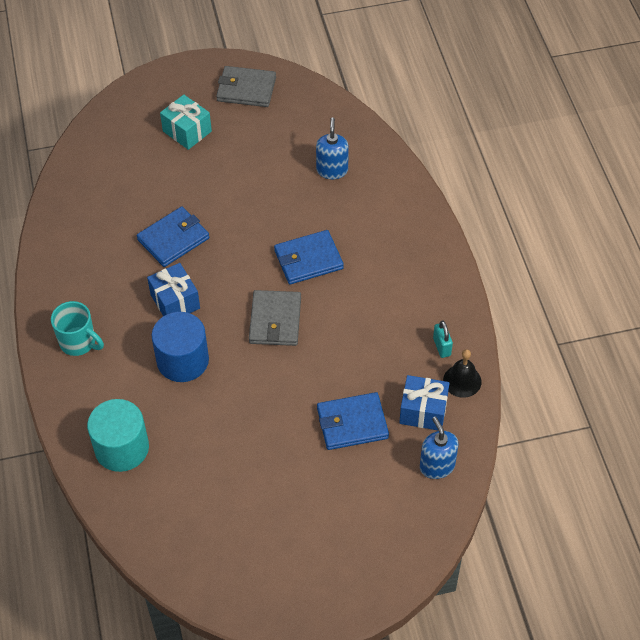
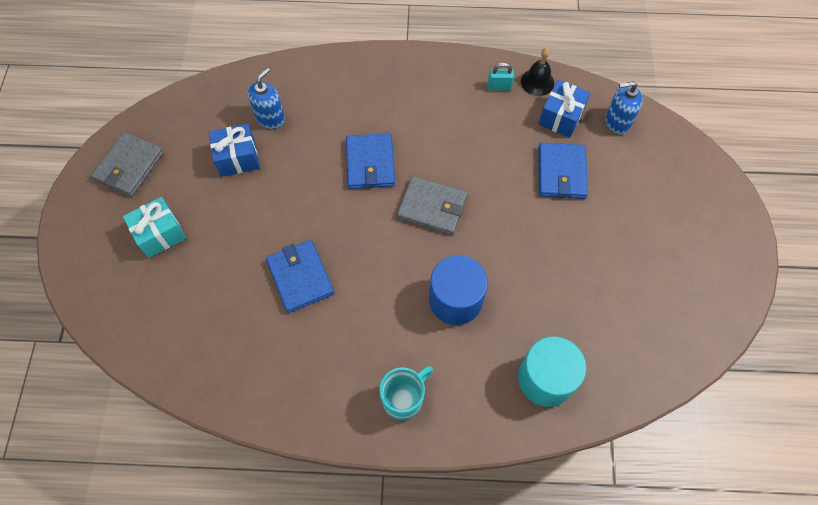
camera: 75 degrees left, 10 degrees up
(175, 301) = (381, 292): blue gift -> blue gift (238, 158)
(332, 170) = (270, 118): blue soap dispenser -> blue soap dispenser turned 105 degrees clockwise

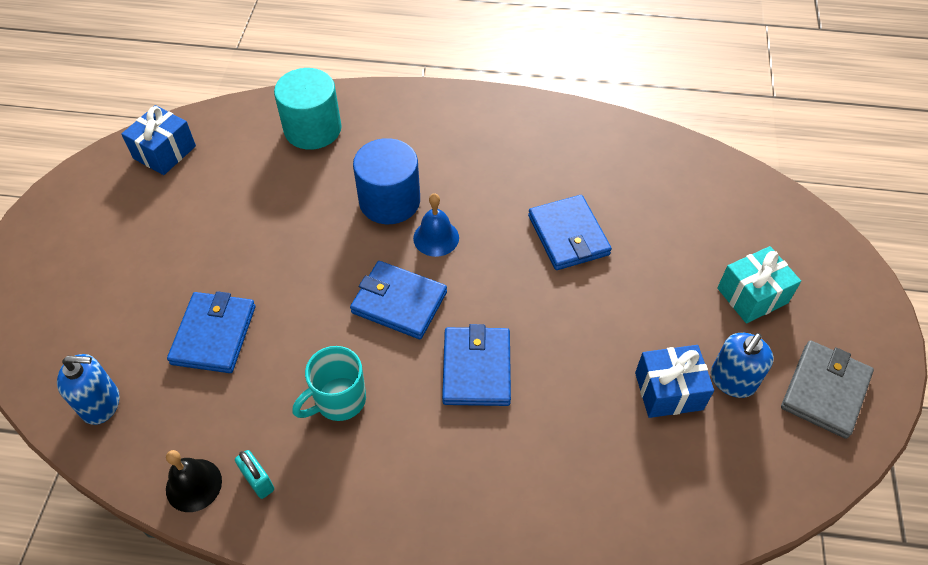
camera: 175 degrees left, 10 degrees down
(270, 118) = (628, 453): blue soap dispenser -> blue soap dispenser (732, 380)
(404, 399) = (458, 123): turquoise mug -> turquoise mug (339, 400)
(411, 266) = (436, 238): none -> blue bell
(432, 207) = (399, 302): grey wallet -> blue wallet
(499, 87) = (258, 481): turquoise padlock -> turquoise padlock turned 45 degrees clockwise
(561, 117) = (181, 418): blue gift -> blue gift (164, 152)

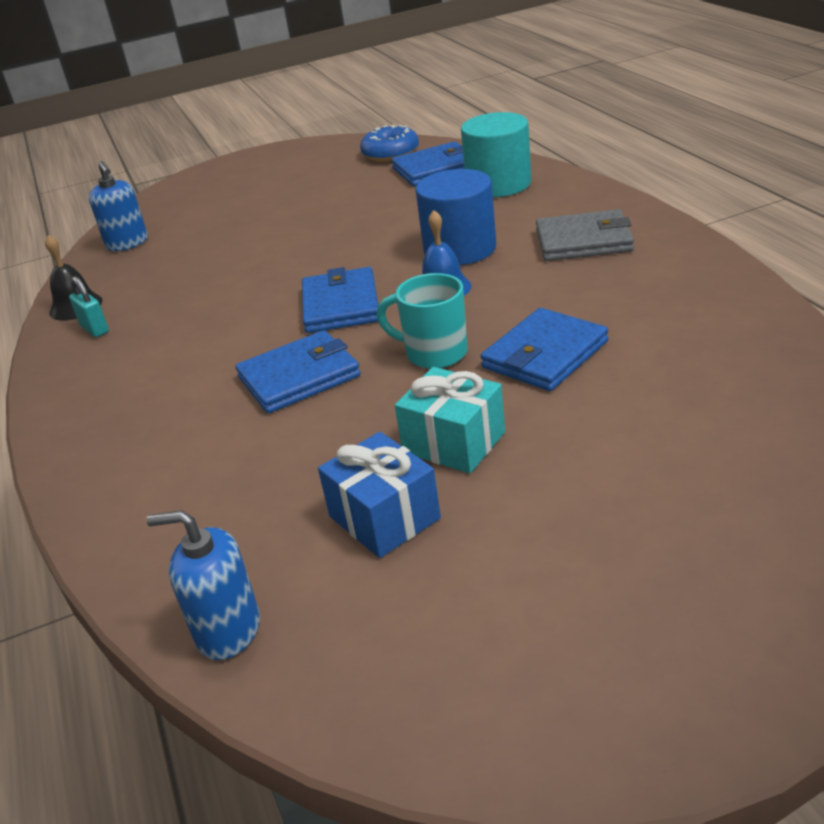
camera: 65 degrees right, 20 degrees down
(164, 152) = (390, 153): blue gift -> blue donut
(214, 335) = (226, 250): blue wallet -> blue wallet (435, 169)
(258, 481) = (95, 329): turquoise padlock -> turquoise padlock turned 60 degrees counterclockwise
(339, 400) = (202, 326): turquoise mug -> turquoise mug (434, 353)
(732, 380) = (452, 568): blue soap dispenser -> blue soap dispenser (228, 630)
(752, 295) = (626, 532): turquoise gift -> turquoise gift (454, 442)
(825, 391) = (524, 676): grey wallet -> grey wallet (583, 241)

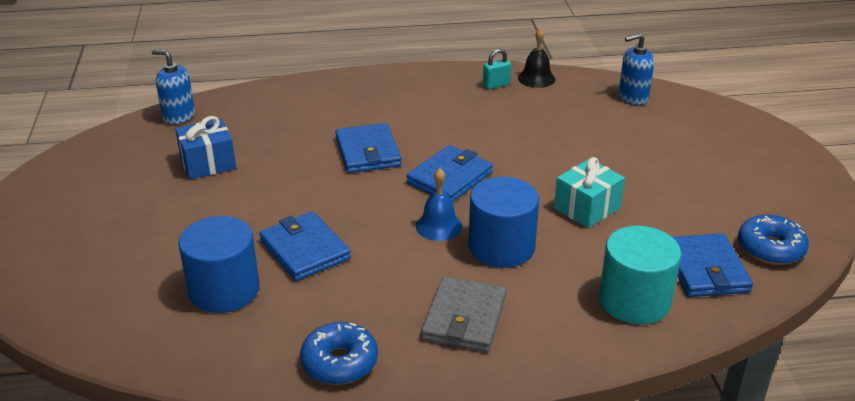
camera: 100 degrees right, 0 degrees up
(228, 630) = (178, 116): blue soap dispenser -> blue soap dispenser turned 90 degrees counterclockwise
(341, 305) = (450, 178): blue wallet -> blue wallet turned 60 degrees counterclockwise
(434, 353) = (348, 205): turquoise mug -> none
(454, 442) = (246, 195): turquoise gift -> turquoise gift (587, 208)
(664, 383) = (224, 290): none -> blue cylinder
(703, 279) = (339, 362): none -> blue donut

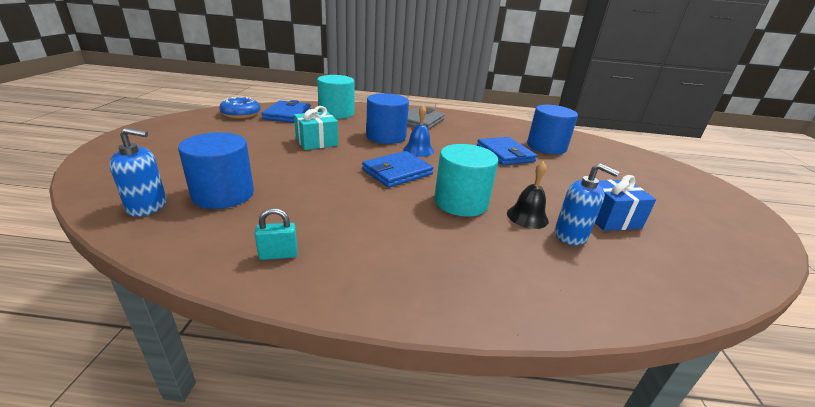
camera: 170 degrees left, 5 degrees down
(178, 116) = (695, 285): blue soap dispenser -> blue soap dispenser (570, 235)
(339, 362) = (481, 120): blue donut -> none
(367, 152) = (461, 202): blue wallet -> turquoise cylinder
(536, 78) = (215, 255): black bell -> black bell (527, 217)
(593, 117) = (223, 194): none -> blue cylinder

